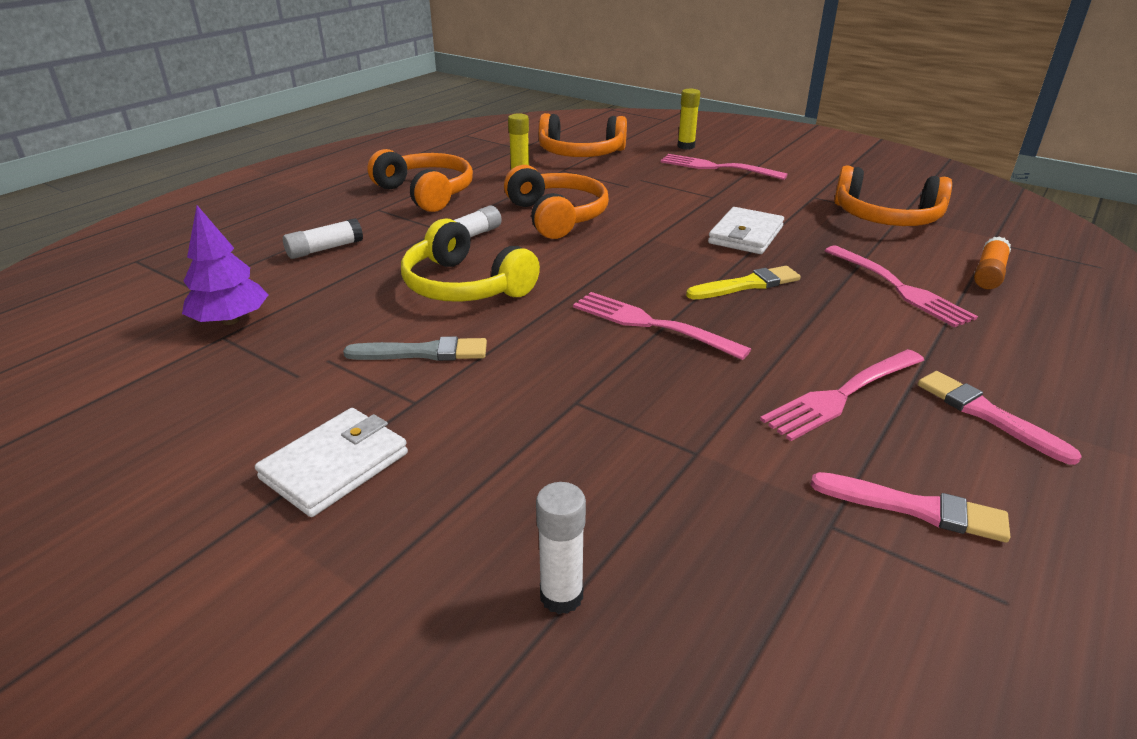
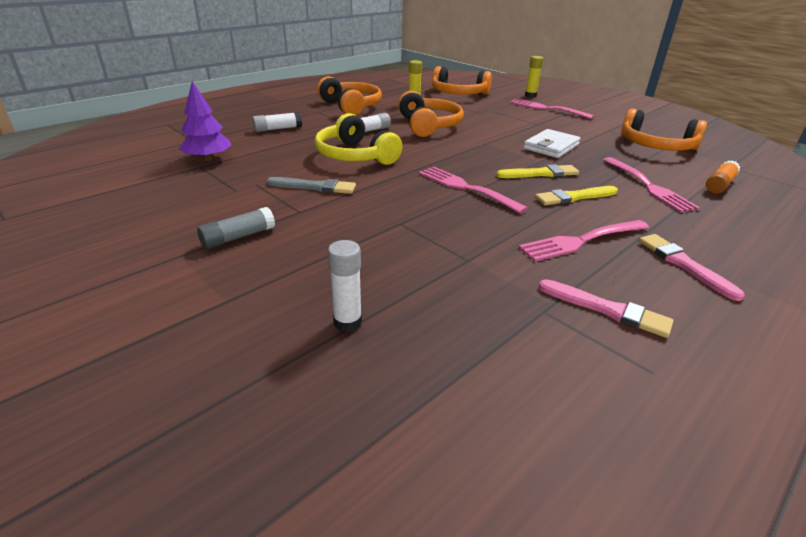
camera: 10 degrees right, 0 degrees up
(335, 465) = (238, 237): white wallet -> grey glue stick
(807, 320) = (574, 197): none -> yellow brush

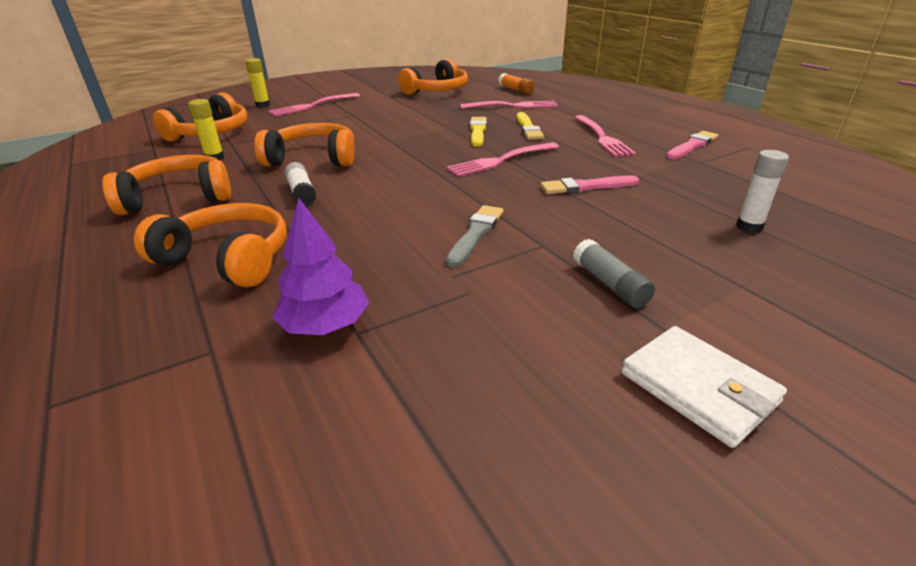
camera: 75 degrees left, 0 degrees up
(278, 129) = (228, 259): white glue stick -> orange headphones
(355, 156) = (386, 205): yellow headphones -> none
(551, 147) = (418, 119): white wallet -> white wallet (698, 388)
(684, 264) = (631, 119): pink brush -> pink brush (586, 186)

